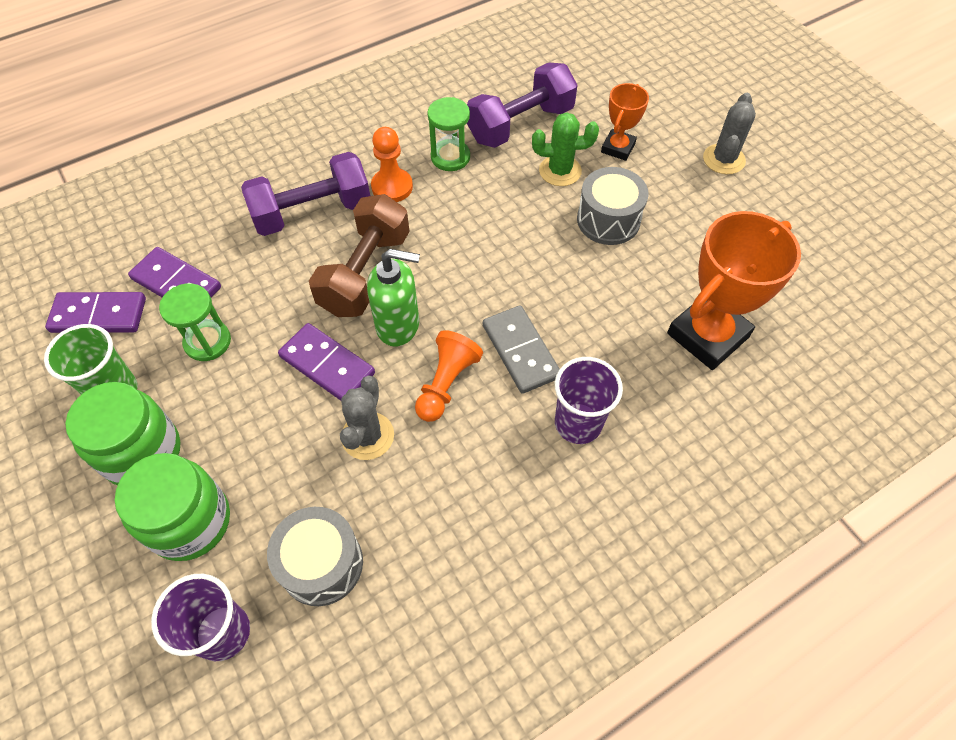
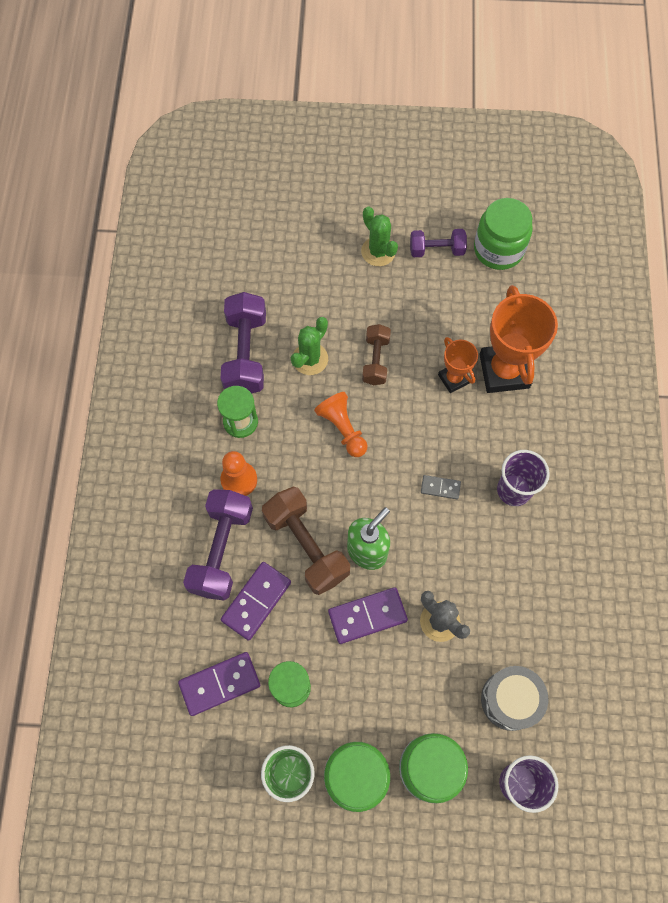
camera: 55 degrees left, 10 degrees up
(99, 315) = (210, 755): purple domino -> purple domino (256, 601)
(446, 383) = (433, 549): orange pawn -> orange pawn (342, 428)
(520, 351) = (440, 488): grey domino -> grey domino, size x0.55
(608, 220) = (375, 360): grey drum -> brown dumbbell
(618, 148) = (318, 307): orange trophy -> orange trophy (454, 379)
(723, 159) = (378, 251): grey cactus -> green cactus
(778, 202) = (436, 250): none -> purple dumbbell
(839, 252) = (498, 249): none -> green jar

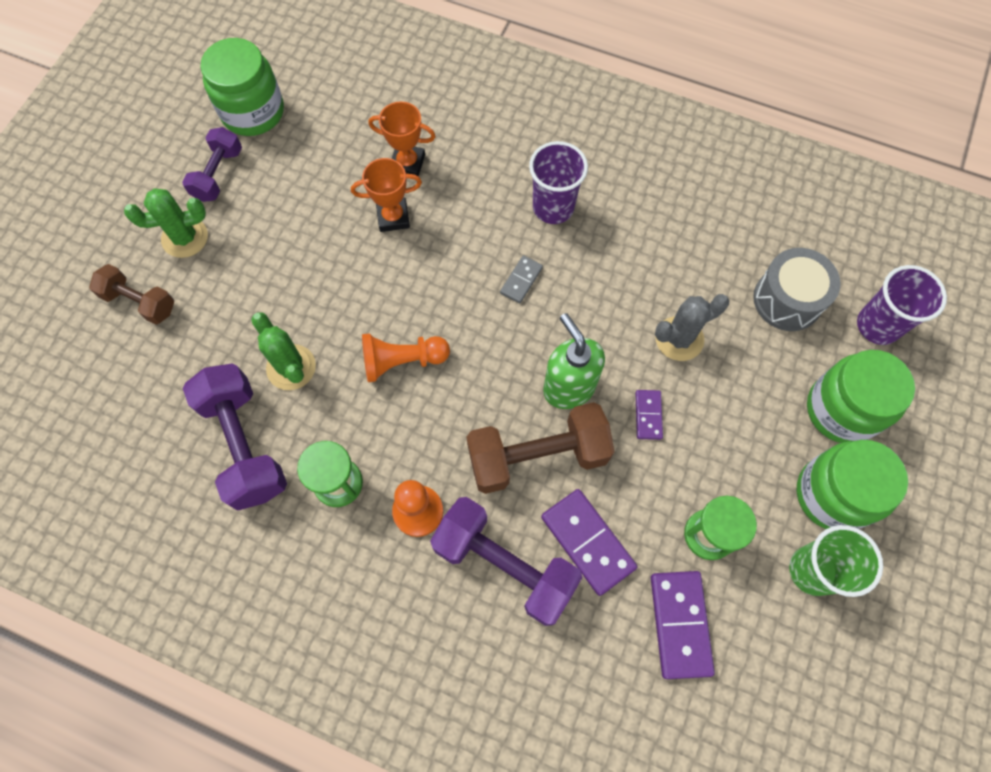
camera: 70 degrees left, 0 degrees up
(246, 353) = (245, 444): purple dumbbell -> purple dumbbell turned 45 degrees clockwise
(367, 616) = (648, 415): purple domino -> purple domino, size x0.55
(375, 360) = (330, 292): brown dumbbell -> brown dumbbell (139, 302)
(504, 371) = (407, 163): orange trophy -> orange trophy, size x0.54

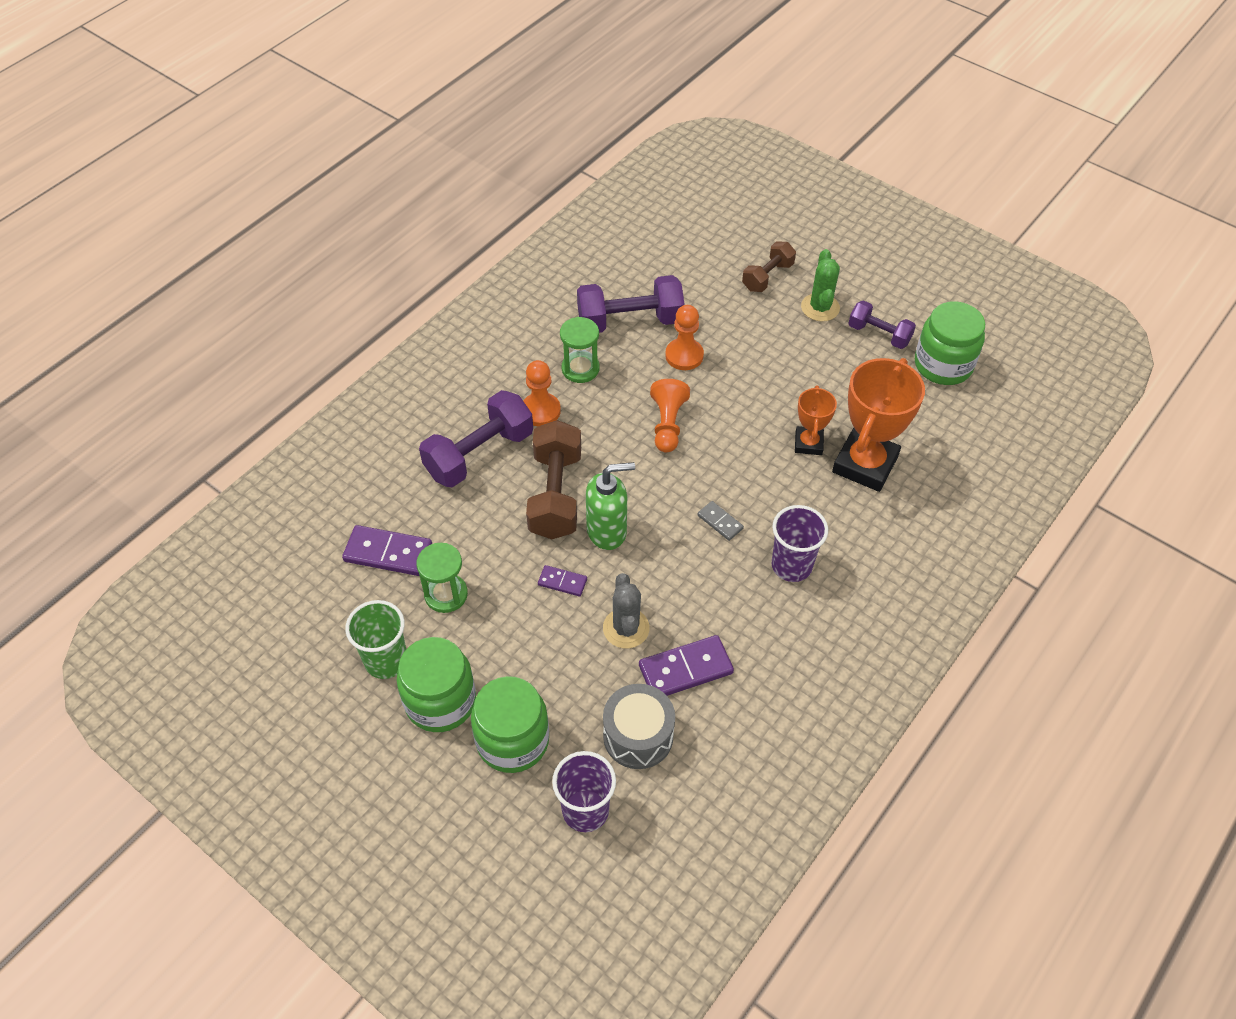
camera: 105 degrees right, 15 degrees down
(291, 367) = (684, 355): green cactus -> orange pawn
(407, 163) = (865, 464): orange trophy -> orange trophy, size x1.85
(587, 542) = (474, 510): purple domino -> purple domino (685, 669)

